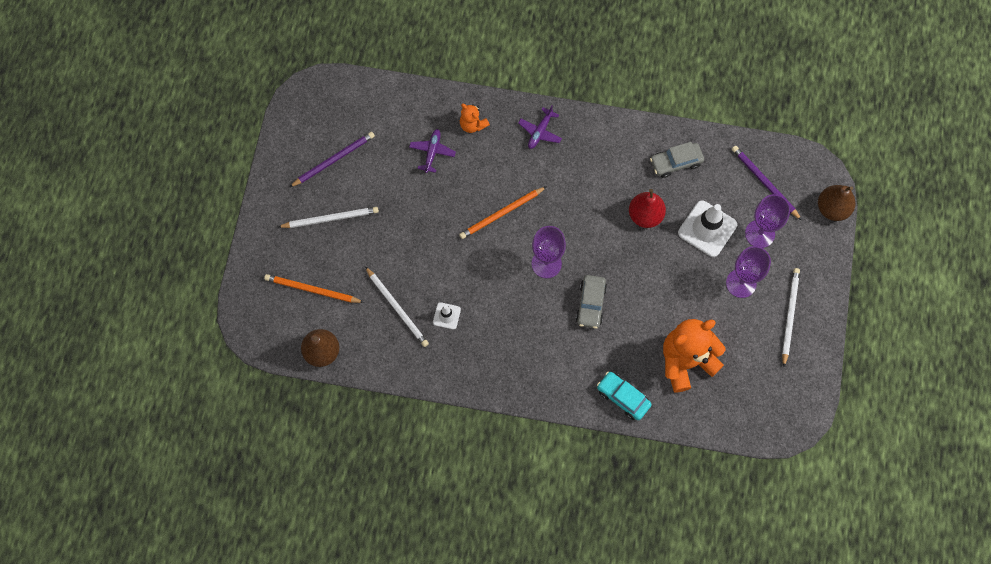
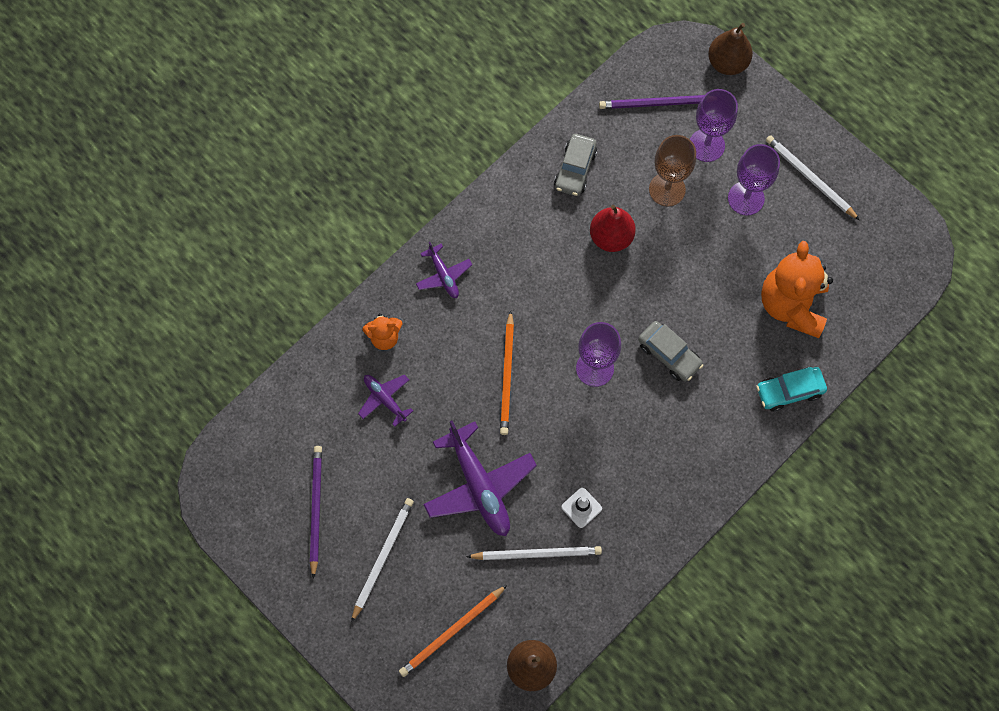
camera: 55 degrees left, 0 degrees up
(416, 245) = (479, 486): none -> purple plane
(707, 229) = (667, 189): white traffic cone -> brown goblet

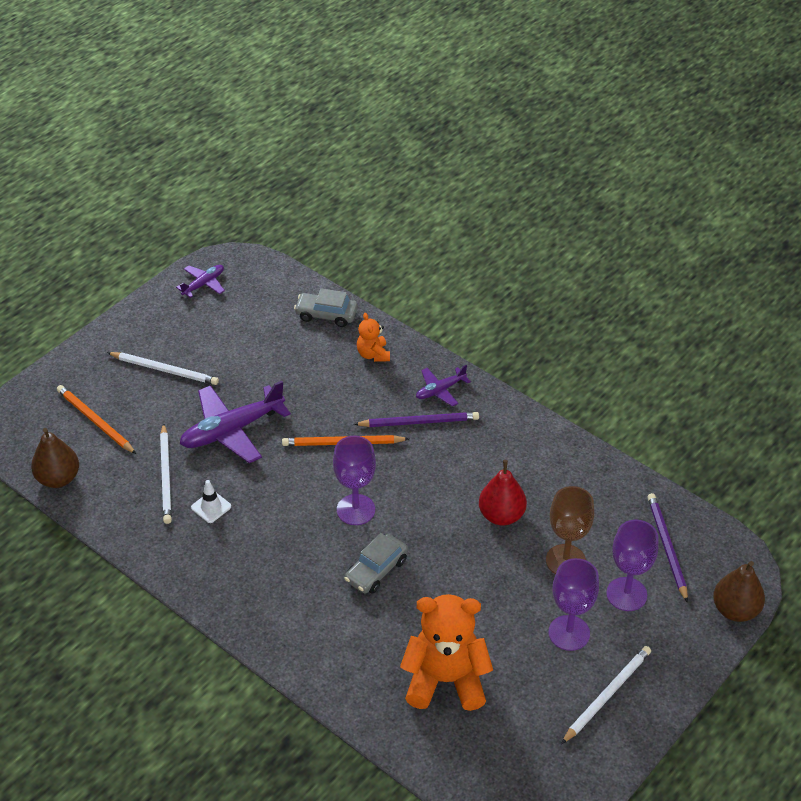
camera: 85 degrees right, 25 degrees down
(316, 509) = (209, 324): purple pencil -> purple pencil (419, 422)
(385, 399) = (313, 359): purple plane -> purple plane (203, 284)
(575, 169) = (573, 482): grey car -> grey car (326, 315)
(789, 391) = (344, 680): turquoise car -> none

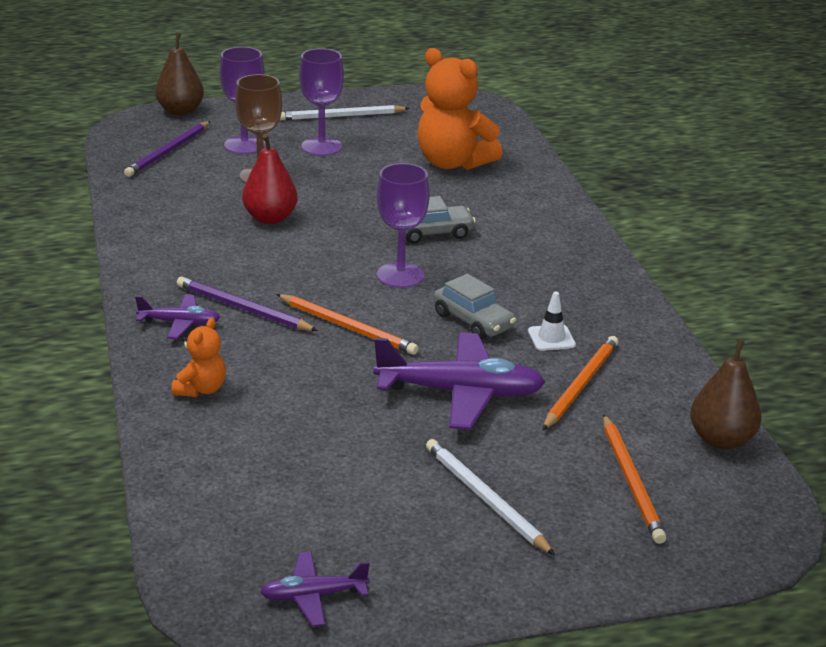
camera: 145 degrees left, 15 degrees down
(166, 476) = (581, 385): white pencil -> orange pencil
(326, 315) = (195, 461): grey car -> grey car (473, 321)

